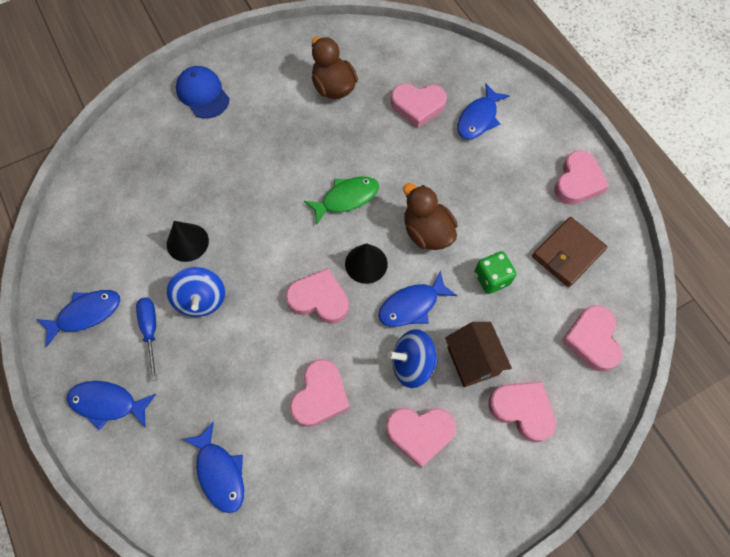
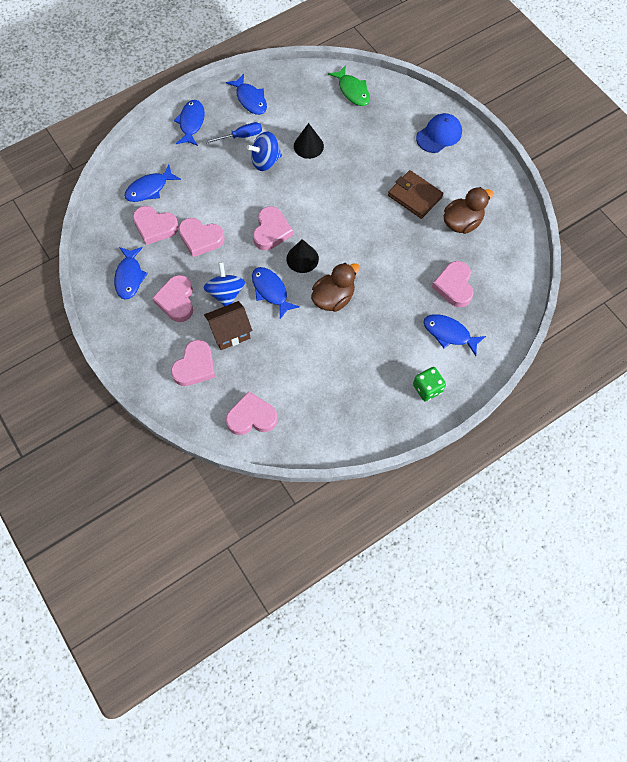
camera: 85 degrees right, 0 degrees up
(346, 198) = (357, 241): green fish -> green fish (352, 91)
(375, 505) = (129, 277): none -> blue fish
(491, 278) = (297, 345): green dice -> green dice (427, 388)
(567, 253) = (325, 402): brown wallet -> brown wallet (415, 196)
(578, 182) = (395, 413): pink heart -> pink heart (155, 227)

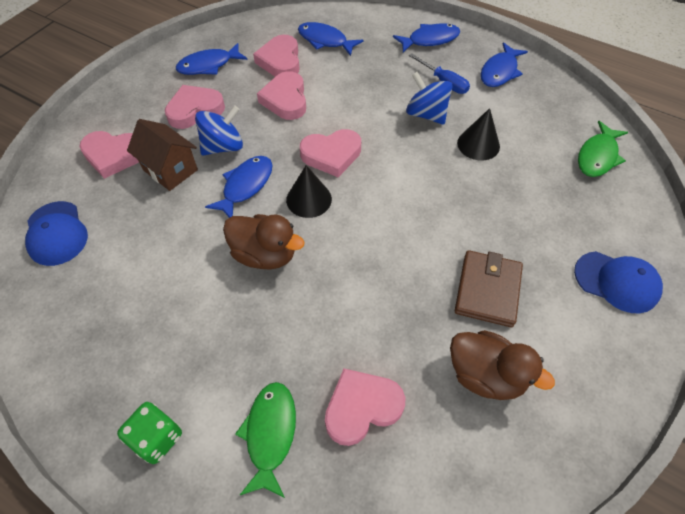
camera: 65 degrees right, 10 degrees down
(251, 417) = (56, 233): pink heart -> blue cap
(449, 333) = (270, 434): blue fish -> green fish

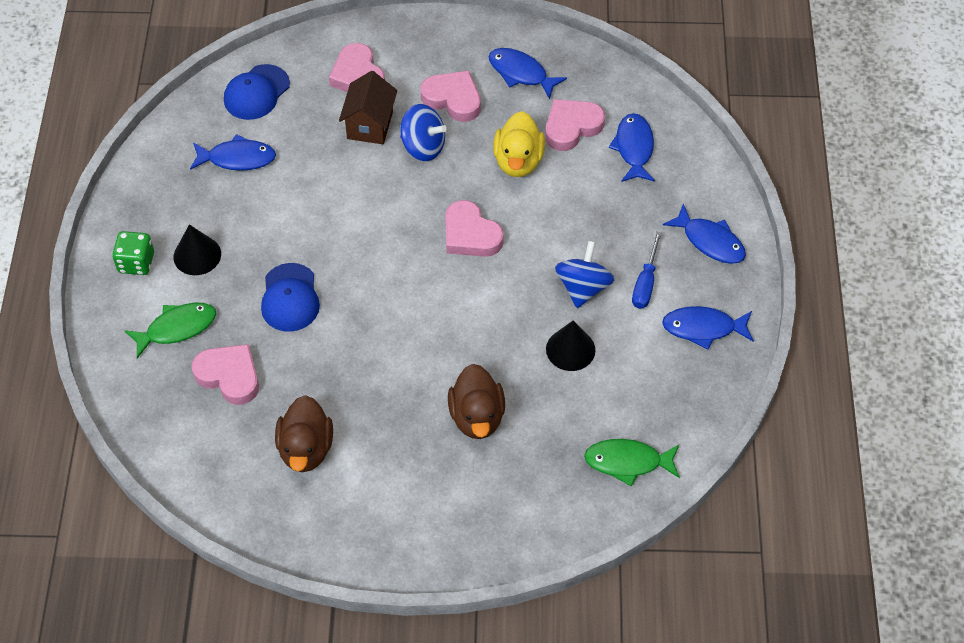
camera: 60 degrees right, 0 degrees up
(245, 186) = (388, 189): blue fish -> blue fish (237, 158)
(265, 254) = (326, 243): brown duck -> brown duck (477, 417)
(285, 100) = (518, 161): pink heart -> yellow duck
(309, 199) = (405, 244): black cone -> black cone (197, 255)
(487, 290) = (391, 421): brown wallet -> none
(617, 282) = (465, 521): blue cap -> blue cap (290, 298)

